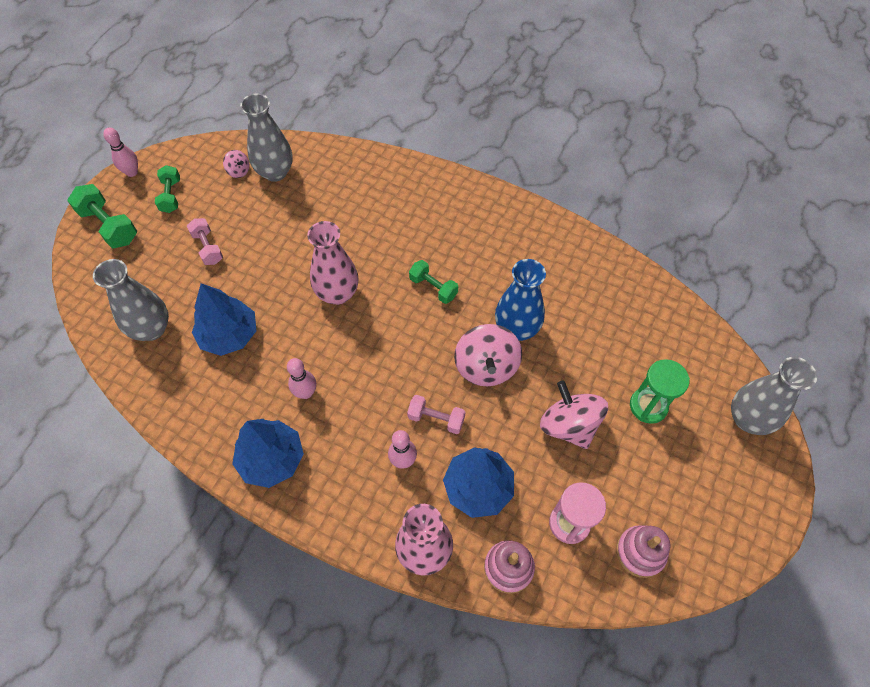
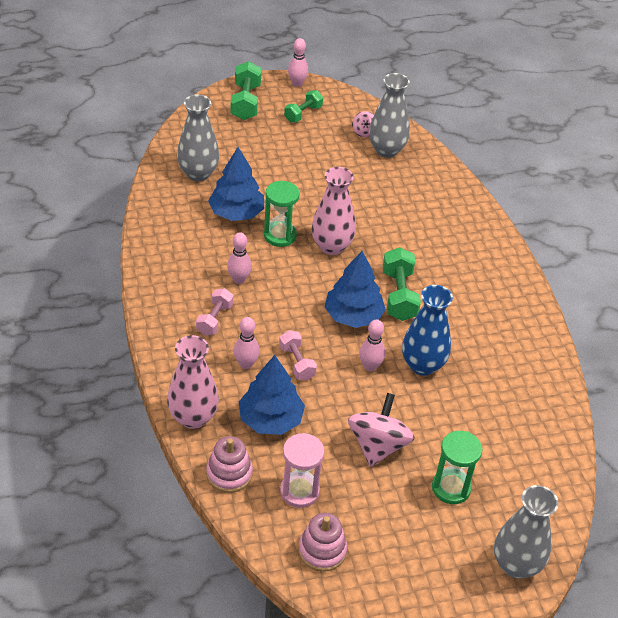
camera: 45 degrees right, 15 degrees down
(208, 248) = (286, 158): pink dumbbell -> pink dumbbell (214, 319)
(271, 459) = (174, 294): blue tree -> blue tree (353, 316)
(288, 322) = (280, 235): none -> green hourglass
(433, 287) = (399, 295): green dumbbell -> green dumbbell, size x1.53
(486, 367) = (370, 366): pink spinning top -> pink bowling pin

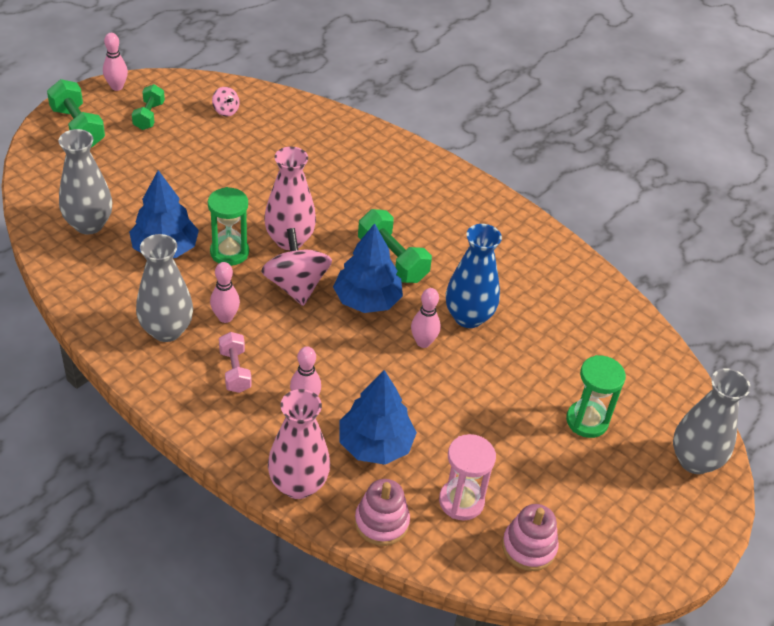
camera: 35 degrees left, 0 degrees up
(297, 363) = (353, 374): pink dumbbell -> none
(378, 445) = (493, 416): pink spinning top -> pink spinning top (296, 286)
(386, 150) = (263, 120): grey vase -> grey vase (166, 330)

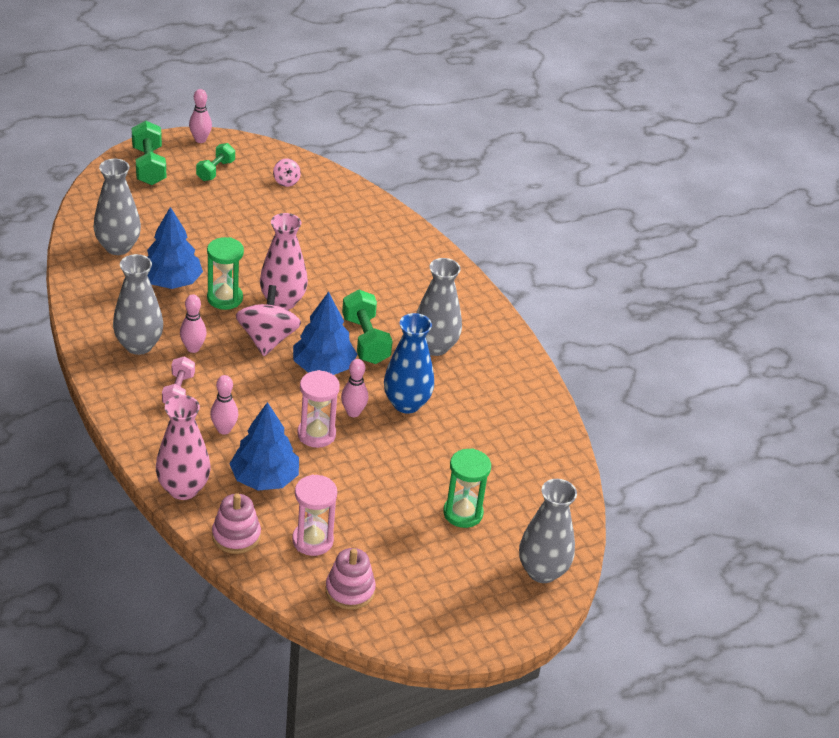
camera: 20 degrees right, 5 degrees down
(400, 377) = (316, 434): none -> pink hourglass
(461, 248) = (435, 346): none -> grey vase

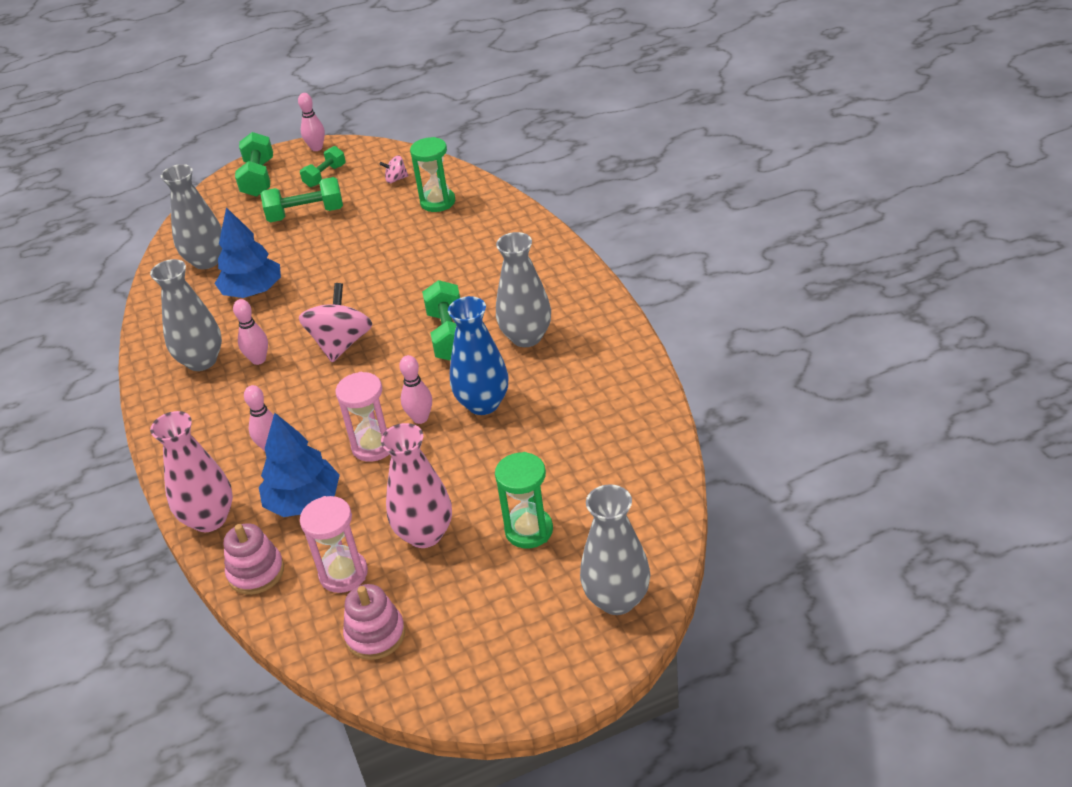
camera: 15 degrees right, 0 degrees up
(178, 391) = (231, 407): pink dumbbell -> none
(205, 208) = (306, 214): none -> green dumbbell
(225, 298) = (305, 304): green hourglass -> green hourglass (438, 202)
(282, 302) = (366, 302): pink vase -> pink vase (425, 534)
(286, 181) = (396, 179): pink spinning top -> pink spinning top turned 90 degrees clockwise
(323, 366) = (396, 369): blue tree -> none

